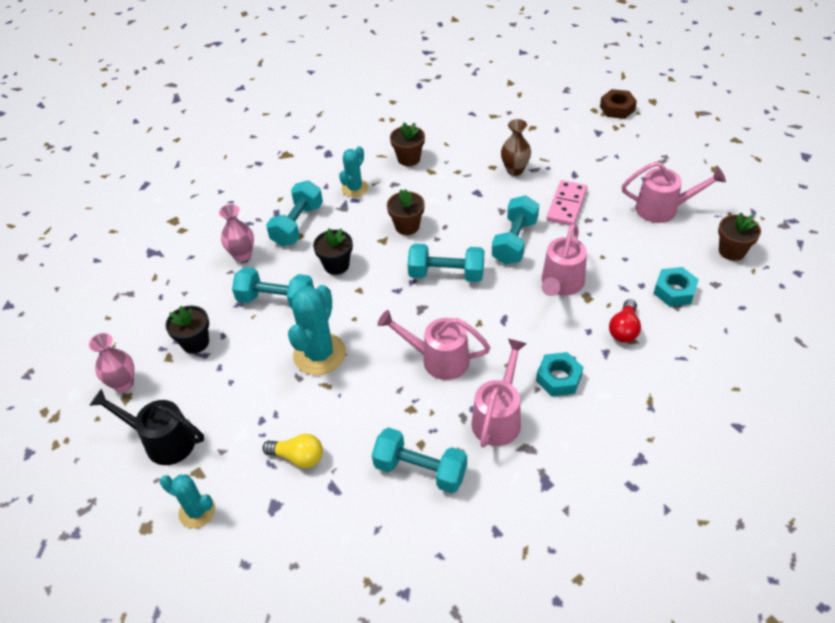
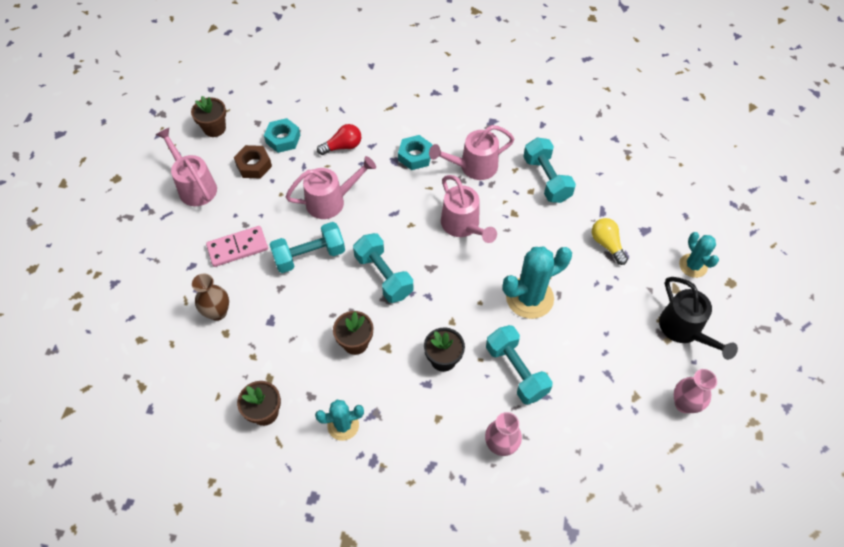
camera: 135 degrees left, 10 degrees up
(195, 342) = (606, 390): black flower pot -> none
(298, 225) = (428, 433): turquoise dumbbell -> none
(617, 108) = (63, 289): brown nut -> brown nut (254, 165)

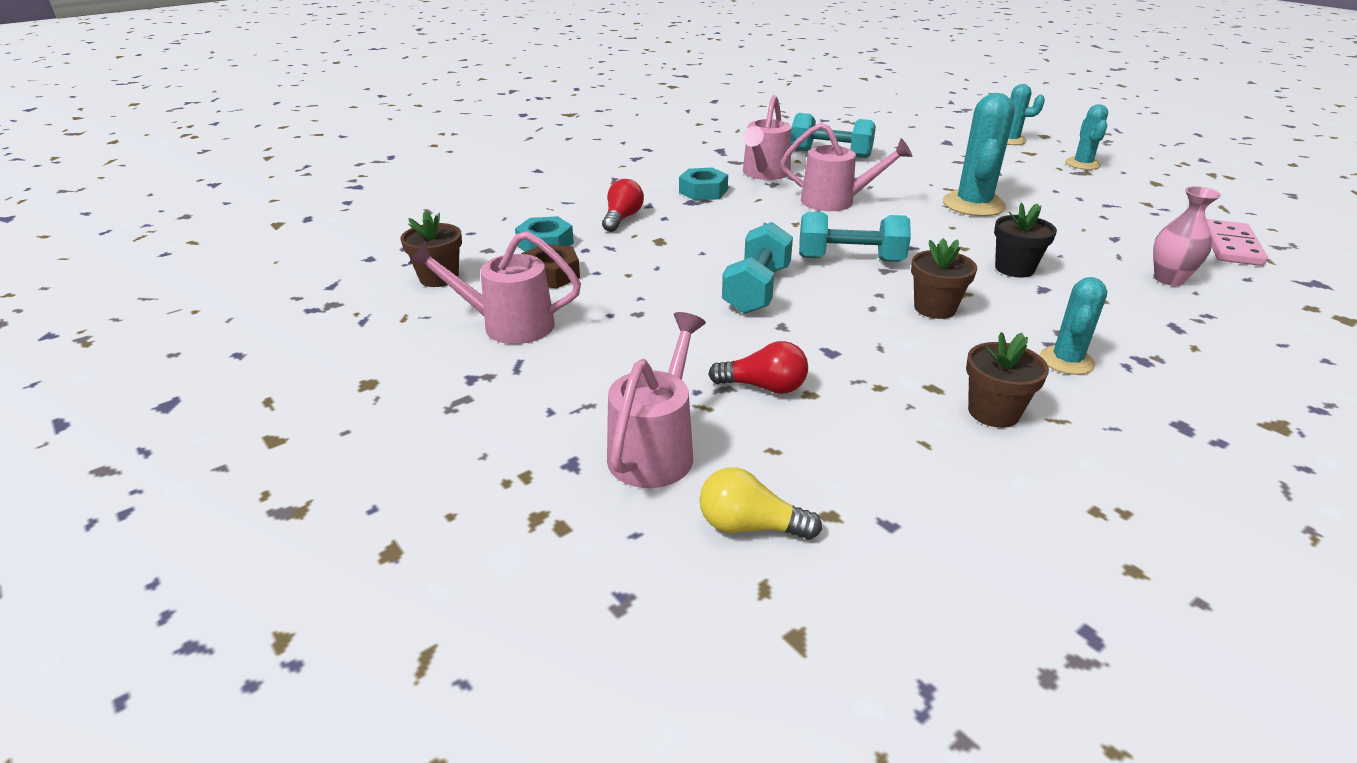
camera: 50 degrees left, 25 degrees down
(218, 312) = (763, 387): brown vase -> red light bulb
(237, 247) = (669, 331): pink domino -> pink domino (1231, 246)
(331, 201) = (692, 250): pink watering can -> pink watering can (656, 449)
(516, 371) = (1067, 240): turquoise dumbbell -> none
(607, 244) = (945, 158): yellow light bulb -> yellow light bulb (750, 526)
(684, 330) = (1082, 164): black watering can -> turquoise cactus
(684, 404) = (1172, 189): pink vase -> none

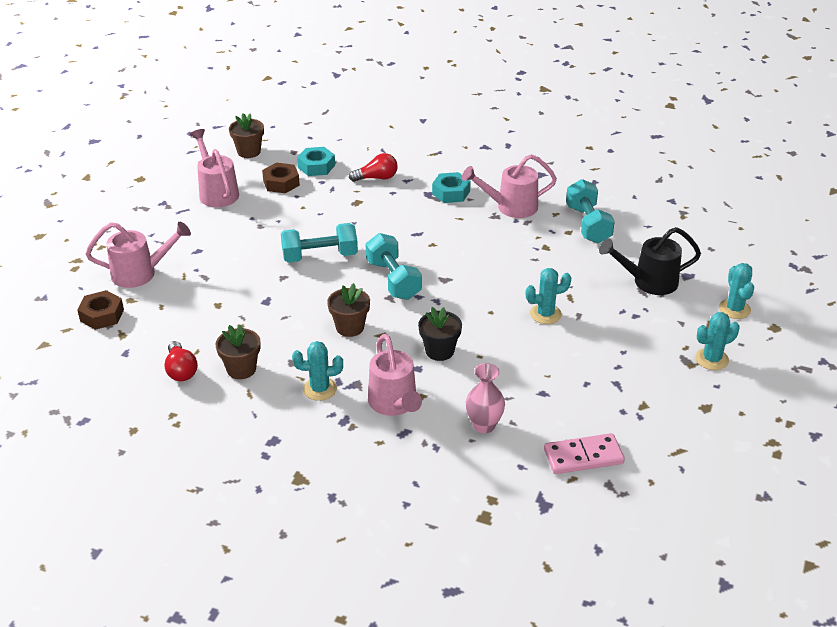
camera: 60 degrees right, 5 degrees up
(750, 526) = (102, 315): yellow light bulb -> brown nut
(763, 387) = (214, 288): red light bulb -> red light bulb (181, 370)
(836, 201) = (488, 251): pink watering can -> pink watering can (394, 404)
(947, 156) = (648, 282): none -> black watering can
(973, 204) = (545, 314): turquoise cactus -> turquoise cactus, size x0.60

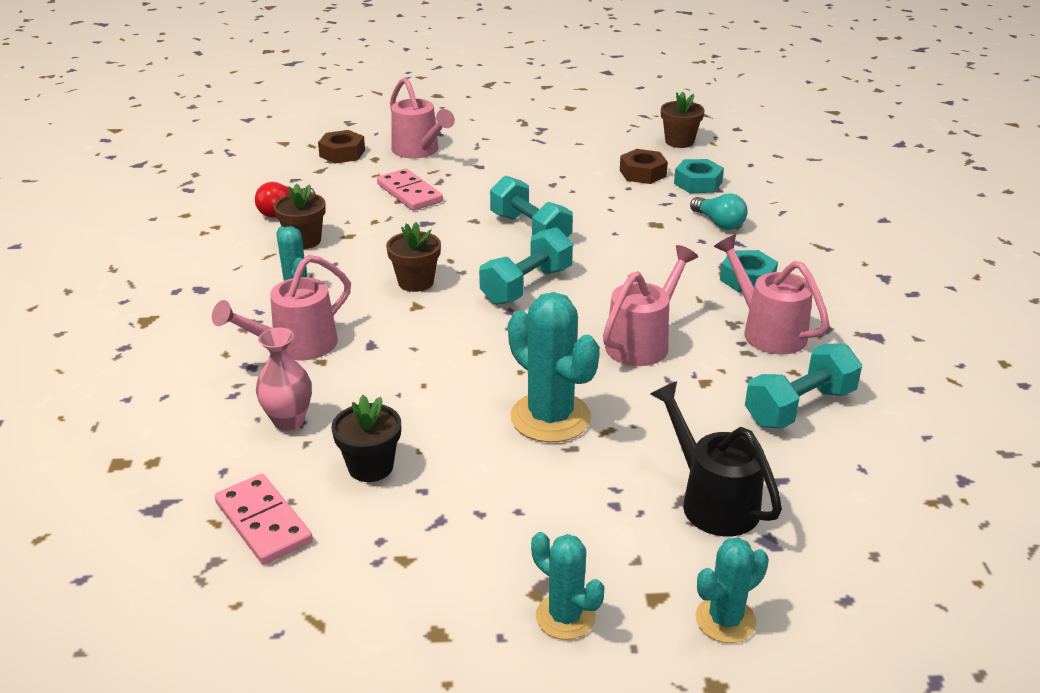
camera: 65 degrees right, 5 degrees down
(210, 296) = (409, 193): none -> pink domino
(217, 192) = (588, 147): pink watering can -> pink watering can (643, 342)
(376, 178) = (719, 223): red light bulb -> turquoise light bulb
(439, 351) = (413, 352): black flower pot -> black flower pot (370, 467)
(545, 314) = (550, 417): turquoise cactus -> turquoise cactus, size x1.66

